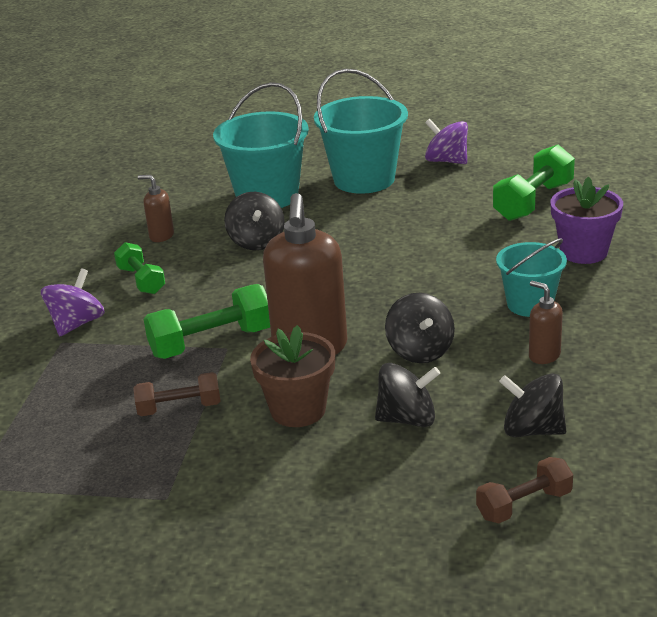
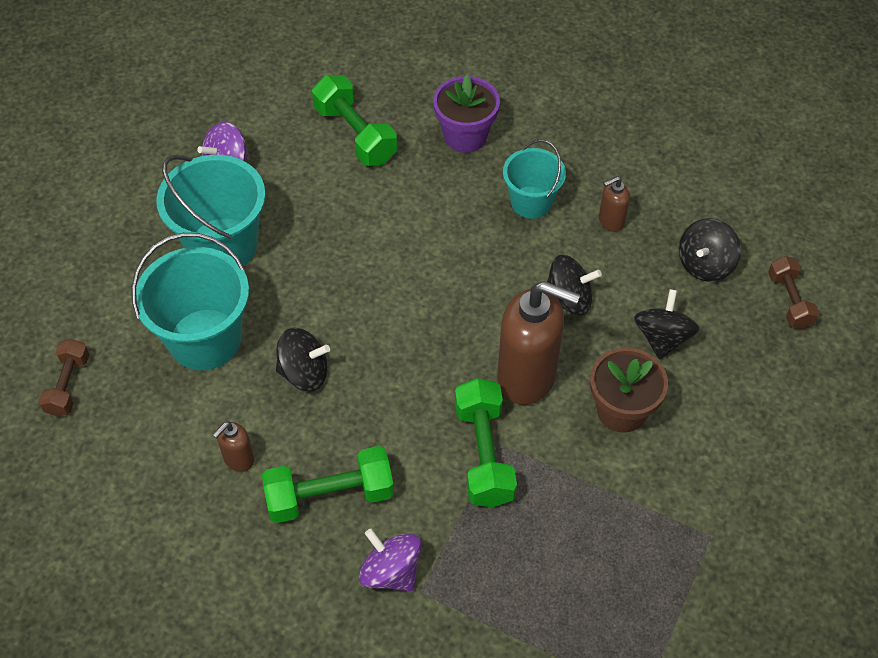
camera: 75 degrees left, 25 degrees up
(141, 280) = (330, 495): green dumbbell -> green dumbbell, size x1.57
(179, 408) = (583, 502): brown dumbbell -> brown dumbbell (68, 385)

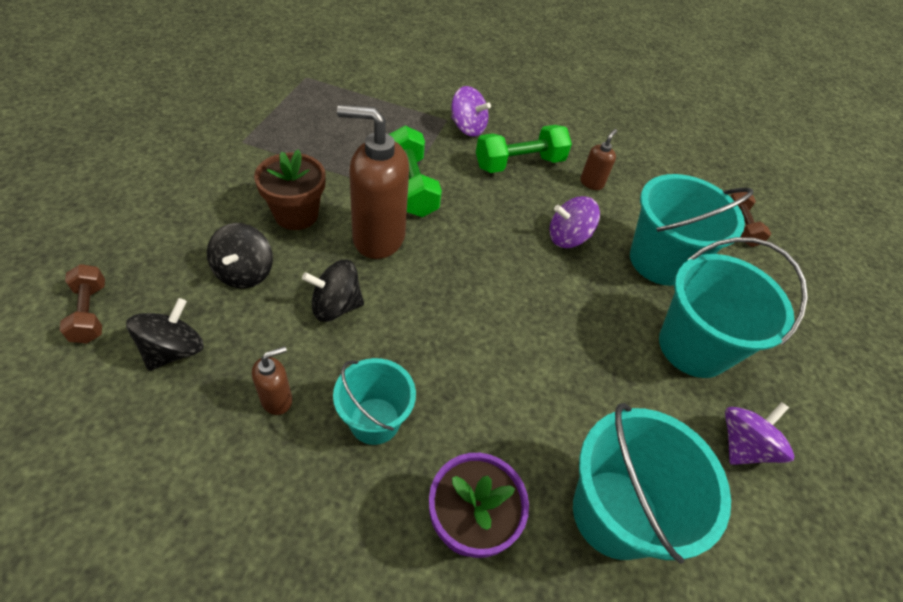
camera: 165 degrees right, 5 degrees down
(304, 373) = (568, 238): black spinning top -> purple spinning top
(355, 134) = (615, 513): green dumbbell -> turquoise bucket

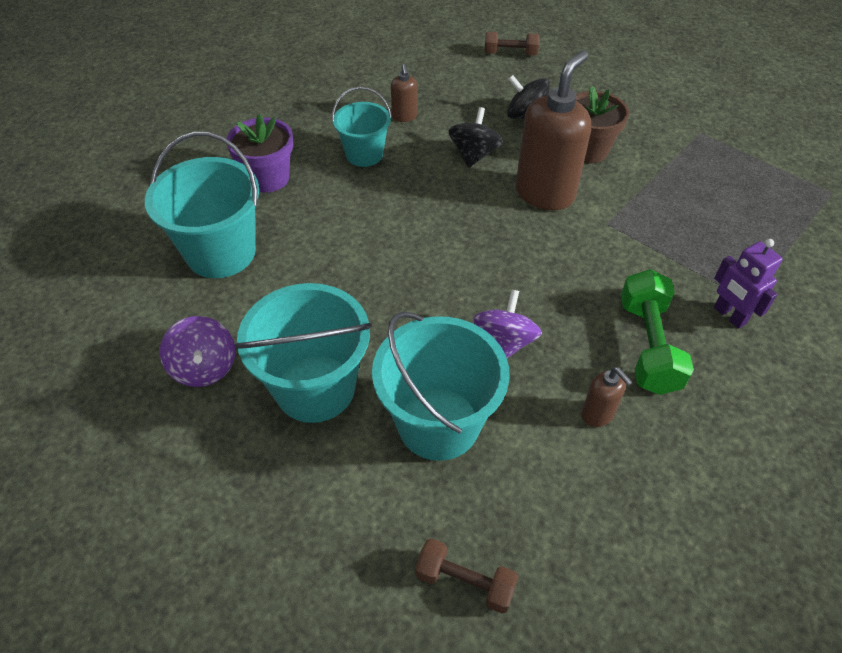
camera: 120 degrees right, 0 degrees up
(174, 350) = (465, 81): black spinning top -> none
(412, 186) = (616, 234): green dumbbell -> none
(467, 128) = (729, 315): purple spinning top -> purple robot

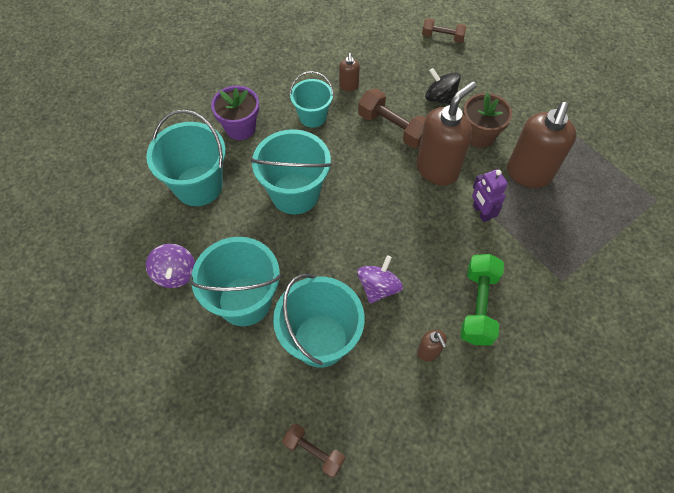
camera: 10 degrees right, 10 degrees up
(360, 245) = (295, 193): none -> turquoise bucket
(474, 155) = (393, 128): black spinning top -> brown dumbbell
(663, 184) = (528, 174): none -> brown soap dispenser
(729, 315) = (543, 291): purple robot -> purple robot (481, 212)

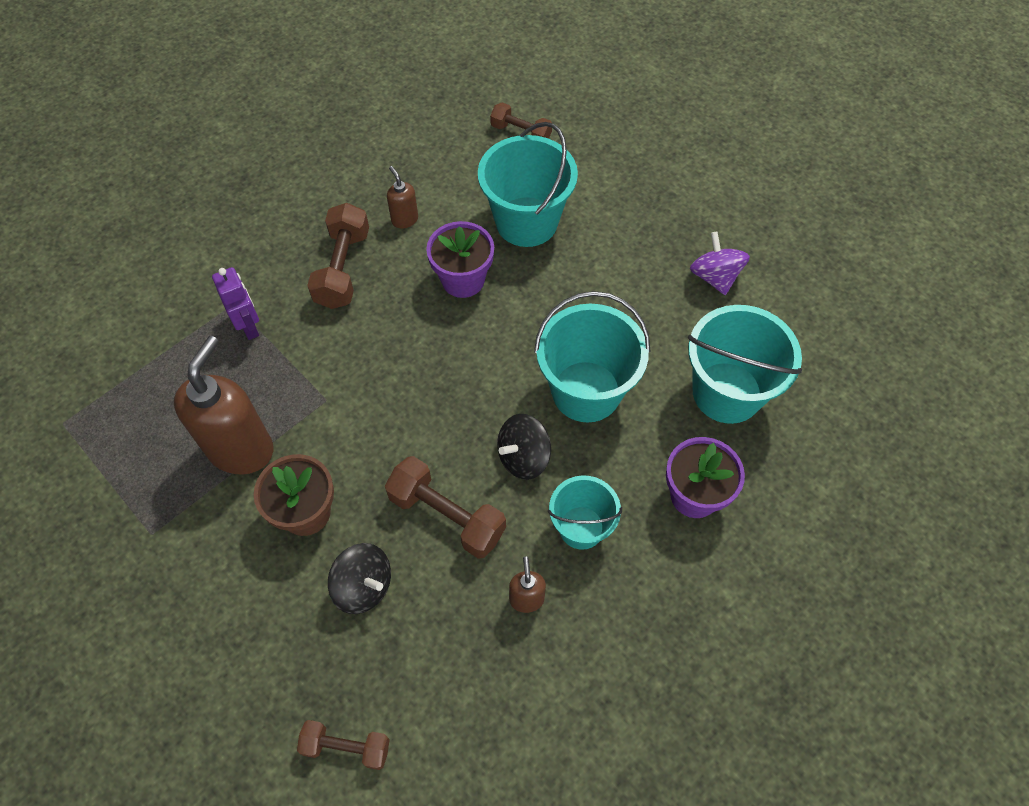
camera: 175 degrees right, 0 degrees up
(245, 301) = (621, 254): turquoise bucket -> none
(343, 156) = (523, 457): none -> black spinning top
(378, 287) = (463, 280): purple spinning top -> purple flower pot
(437, 169) = (379, 446): brown soap dispenser -> none
(478, 306) = (343, 268): green dumbbell -> brown dumbbell
(481, 212) = (322, 384): purple robot -> purple robot (249, 327)

